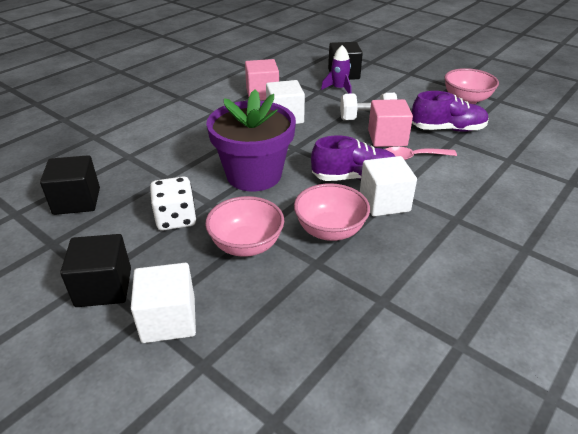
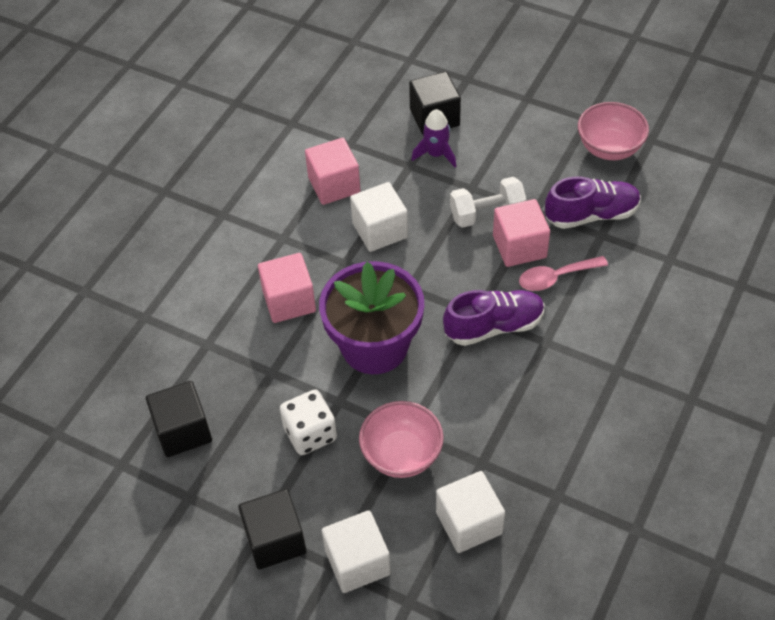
camera: 10 degrees left, 15 degrees up
(201, 142) = (289, 301): none -> pink cube
(330, 230) = (485, 415): pink bowl -> none
(384, 202) = (535, 360): white cube -> white cube (469, 523)

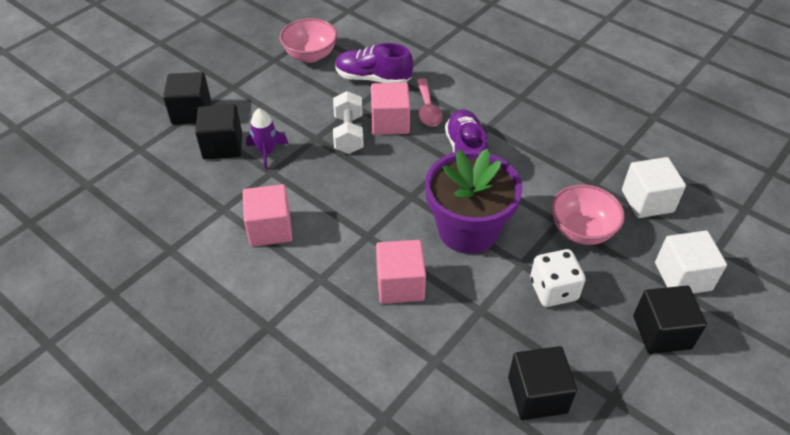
camera: 80 degrees left, 5 degrees down
(380, 230) = (339, 205): white cube -> none
(475, 79) = (191, 112): none -> black cube
(591, 215) = (373, 78): purple shoe -> purple shoe turned 75 degrees counterclockwise

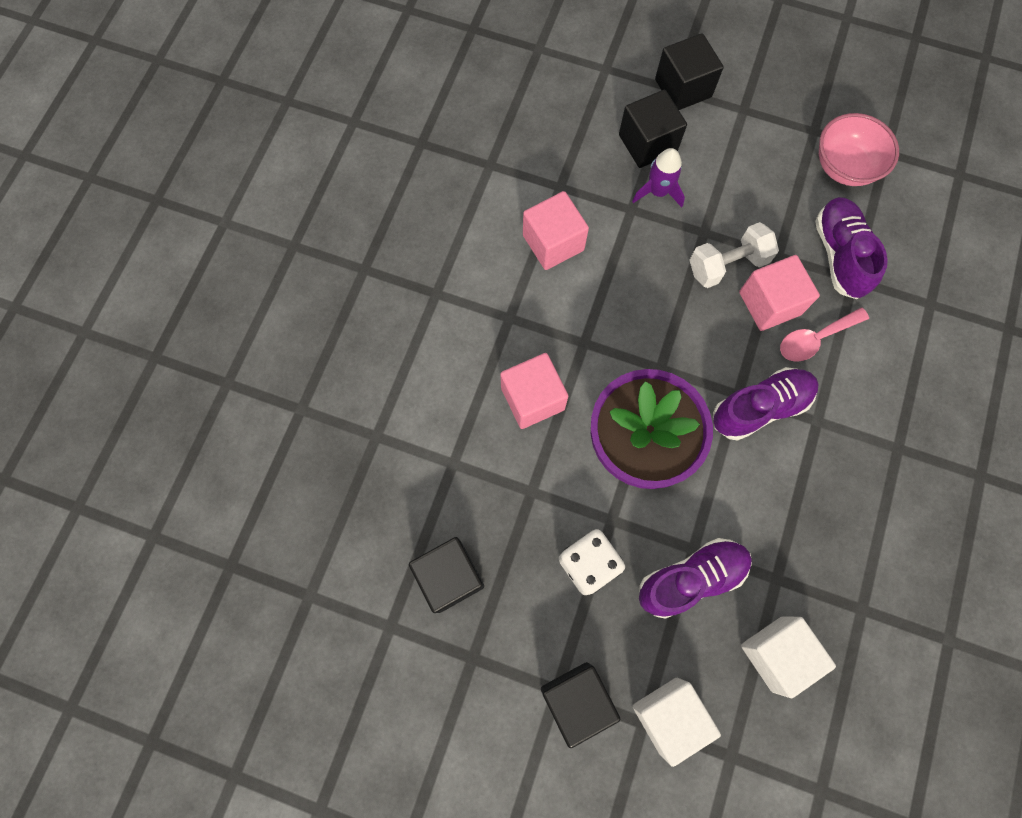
camera: 70 degrees right, 25 degrees up
(581, 230) = (691, 578): pink bowl -> purple shoe

